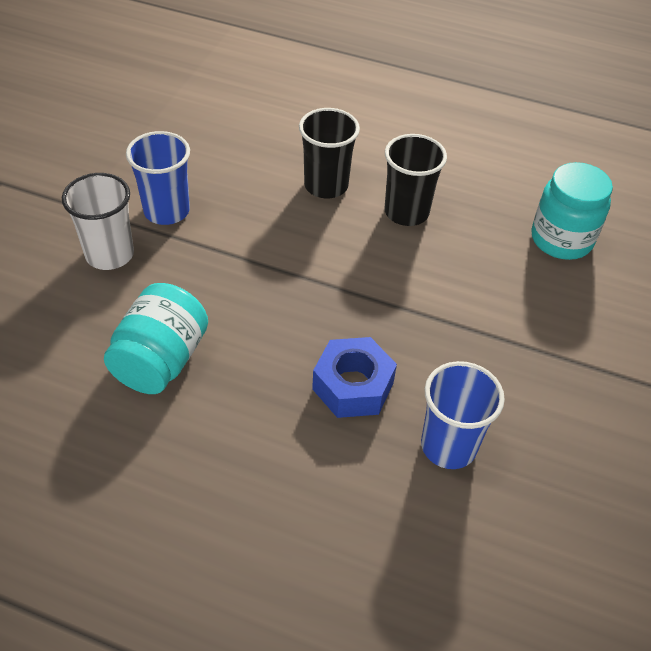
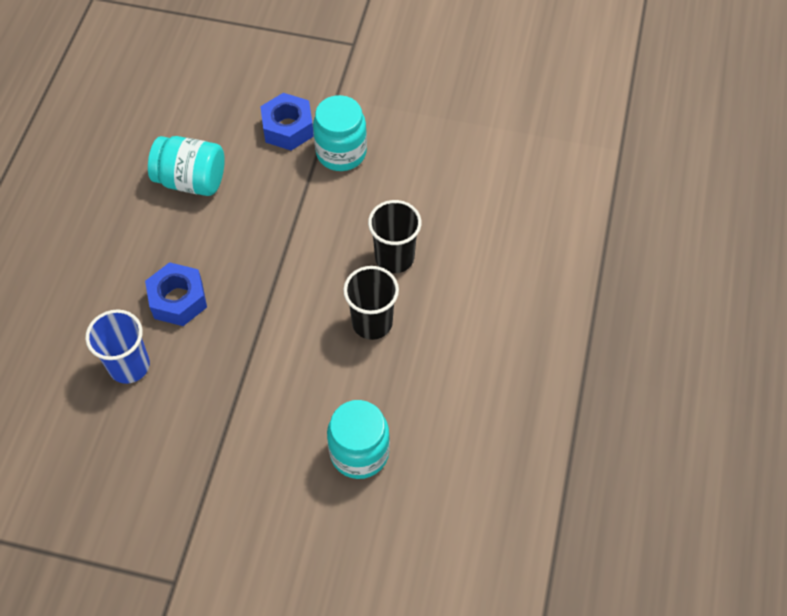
camera: 85 degrees right, 10 degrees up
(110, 254) = (288, 128): white cup -> blue nut
(166, 211) = (341, 152): blue cup -> turquoise jar

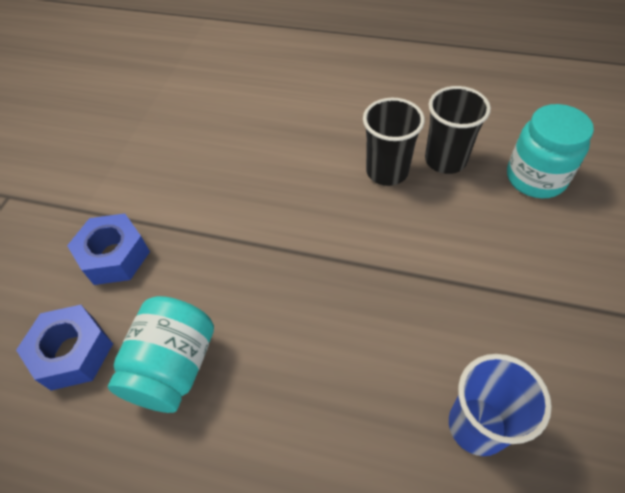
camera: 85 degrees left, 5 degrees down
(178, 300) = (368, 368): blue nut -> blue nut (73, 353)
(341, 152) = (165, 203): turquoise jar -> none
(394, 257) = (309, 156): black cup -> black cup (445, 160)

